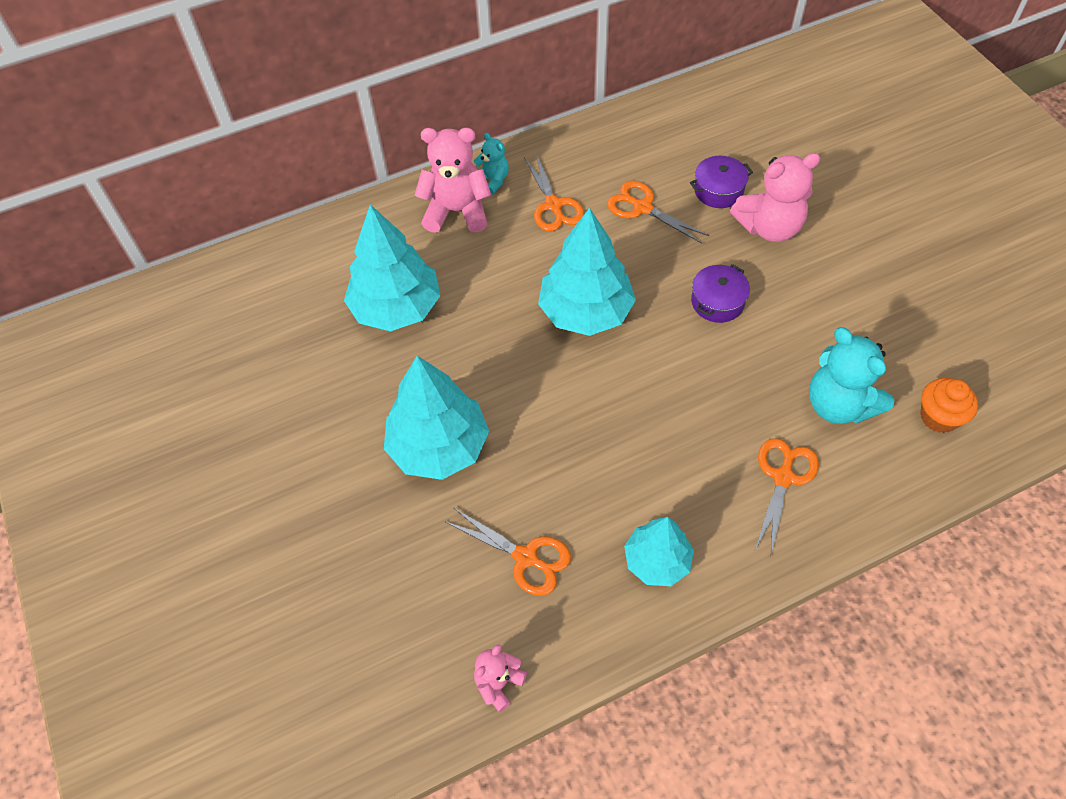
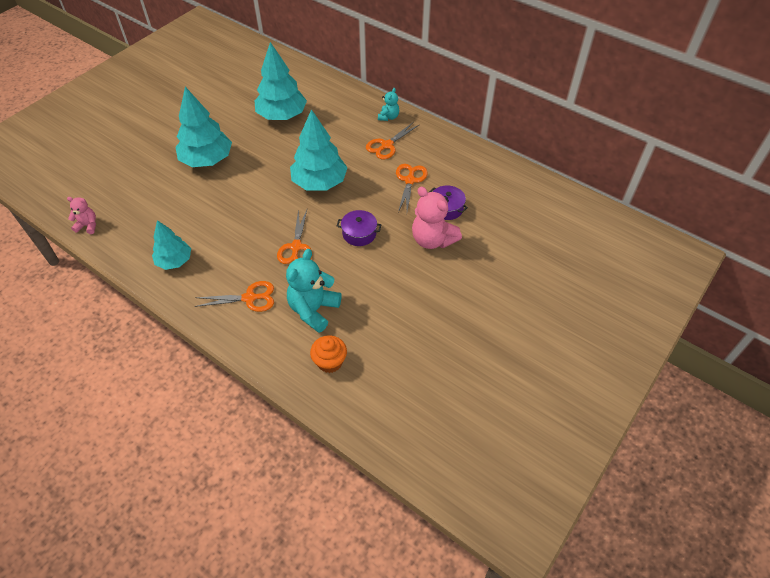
camera: 60 degrees right, 5 degrees down
(457, 211) = (358, 112): pink teddy bear -> none
(526, 557) = (157, 212): orange scissors -> orange scissors (296, 247)

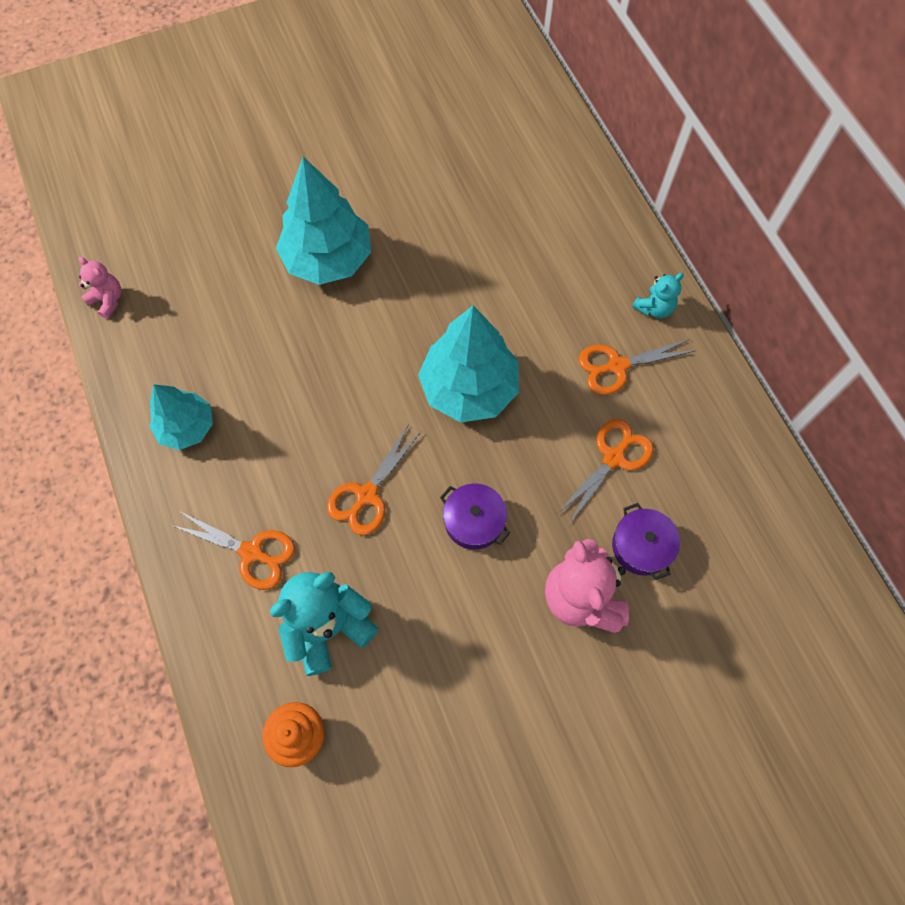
camera: 30 degrees right, 15 degrees up
(282, 115) = (485, 223): turquoise tree -> none

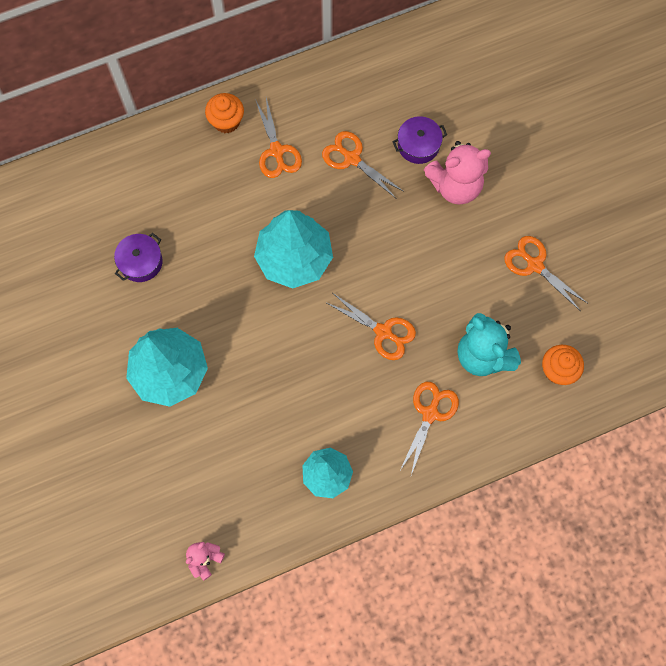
camera: 90 degrees left, 5 degrees up
(461, 709) = (535, 265): none -> orange scissors
(474, 521) = (402, 255): purple pot -> purple pot (141, 262)
(654, 308) = (226, 121): turquoise teddy bear -> orange cupcake

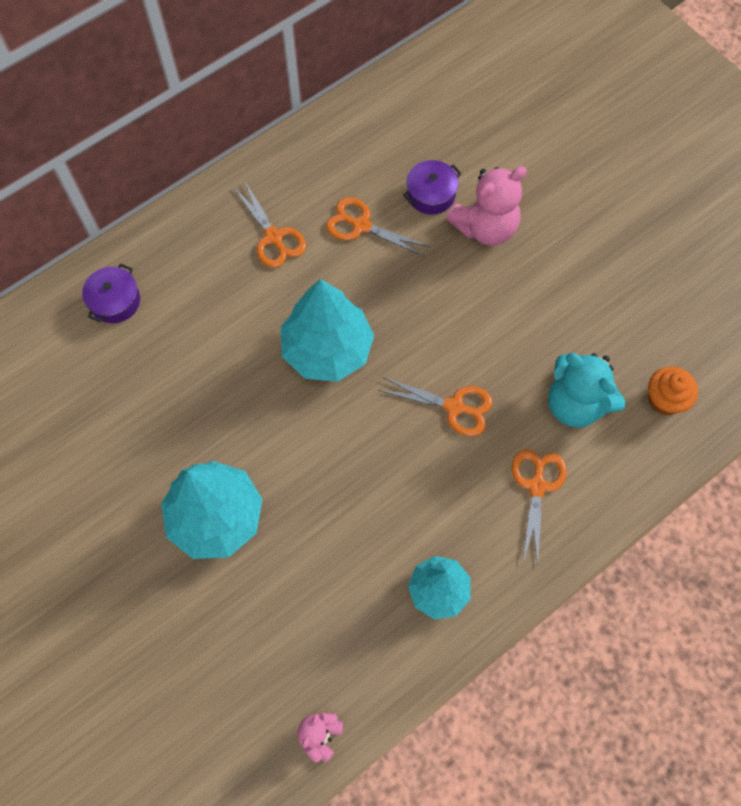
camera: 15 degrees left, 5 degrees down
(141, 262) = (148, 398): purple pot -> purple pot (115, 301)
(226, 121) = (207, 219): orange cupcake -> none
(535, 265) = (600, 291): orange scissors -> none

